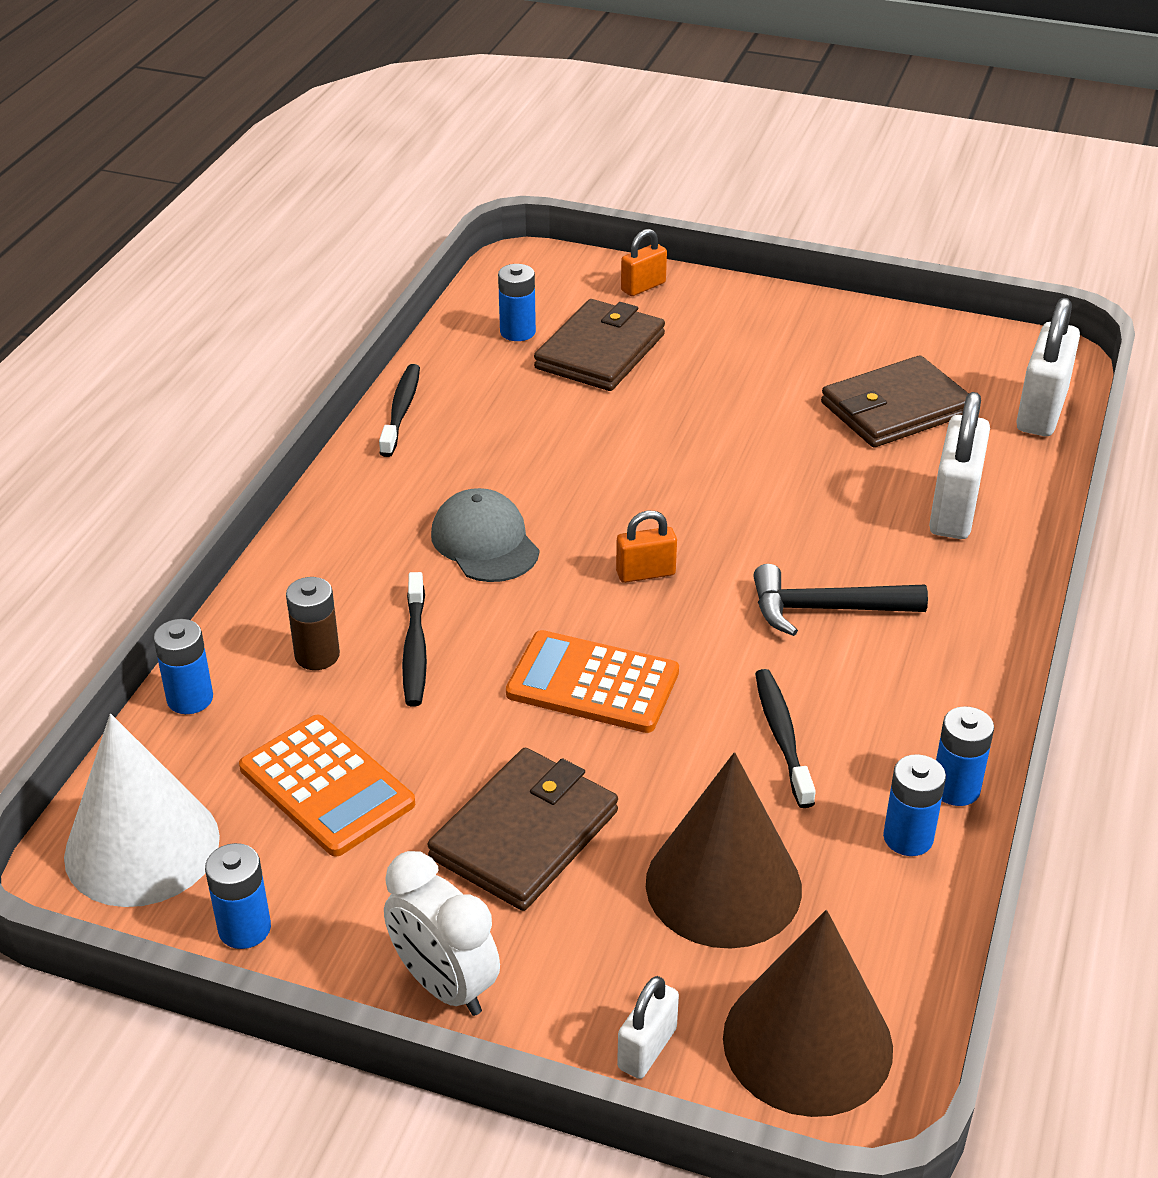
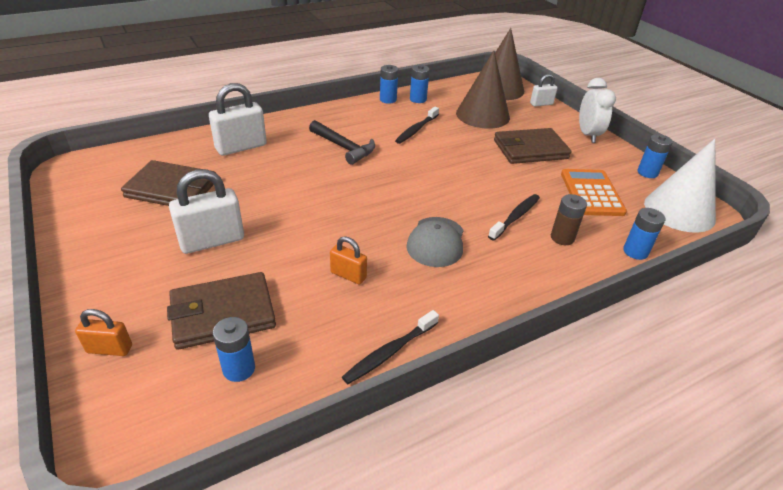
camera: 140 degrees left, 0 degrees up
(592, 683) = (458, 171): orange calculator -> none
(645, 573) = (386, 191): orange padlock -> orange padlock (348, 275)
(1041, 411) = (131, 155): white padlock -> white padlock (212, 241)

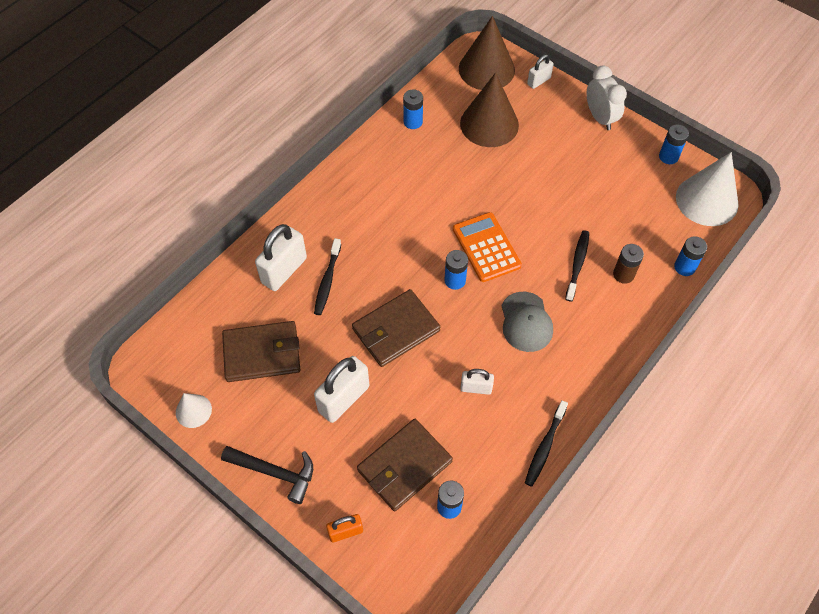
camera: 20 degrees left, 20 degrees up
(75, 206) = (193, 411): none -> white cone
(344, 147) = (382, 231): black hammer -> black hammer (275, 472)
(348, 275) = (476, 388): orange padlock -> white padlock
(388, 99) = (383, 135): blue battery -> blue battery (455, 280)
(416, 129) = (436, 174): black toothbrush -> black toothbrush (327, 280)
(530, 149) = (555, 163): brown wallet -> brown wallet (396, 330)
(591, 193) = (629, 206): orange calculator -> orange calculator (486, 247)

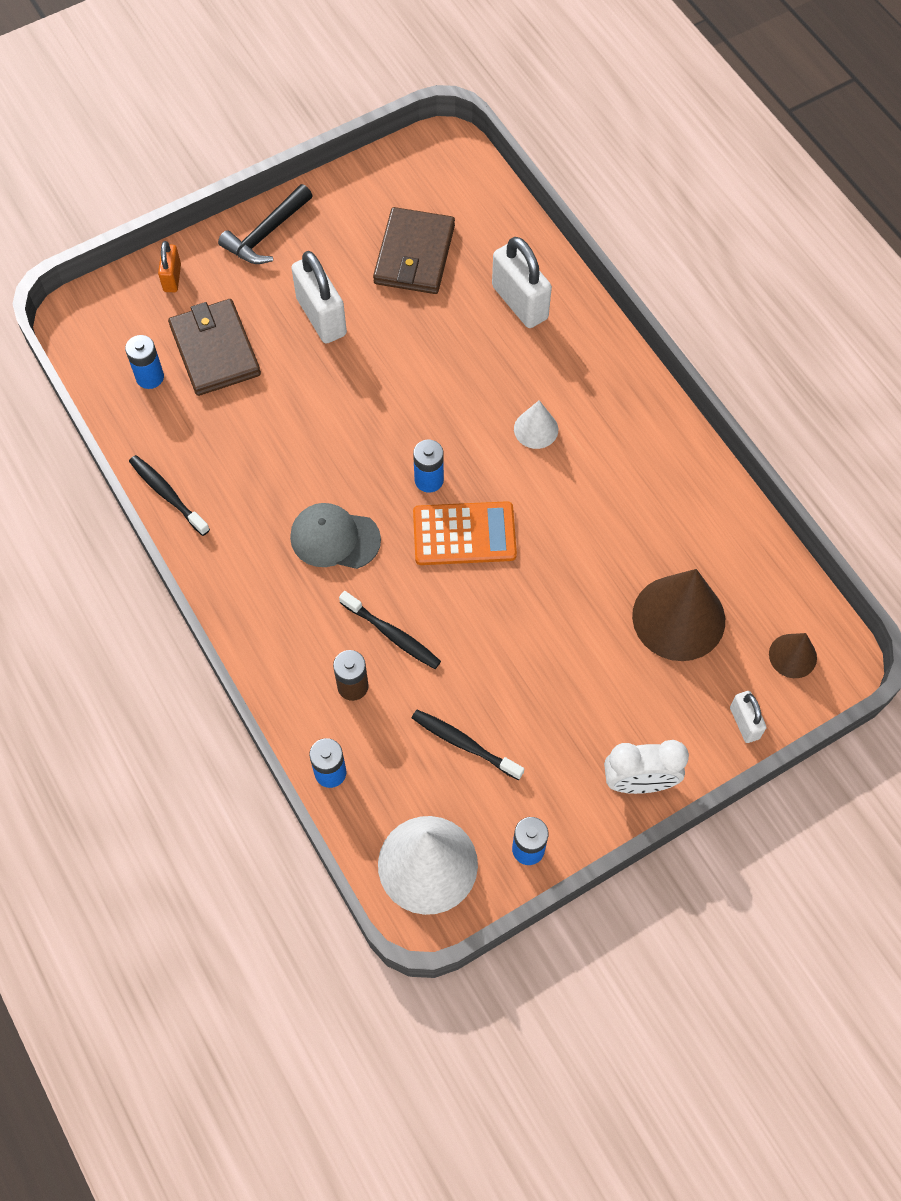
camera: 110 degrees right, 5 degrees up
(193, 411) = (372, 179): white cone -> white cone (536, 429)
(327, 280) = (486, 343): black toothbrush -> black toothbrush (464, 744)
(396, 330) = (386, 393): brown wallet -> none
(413, 122) = (715, 518): blue battery -> none
(476, 388) = (273, 451): white padlock -> none
(486, 69) = (792, 656): brown cone -> brown cone, size x0.51

